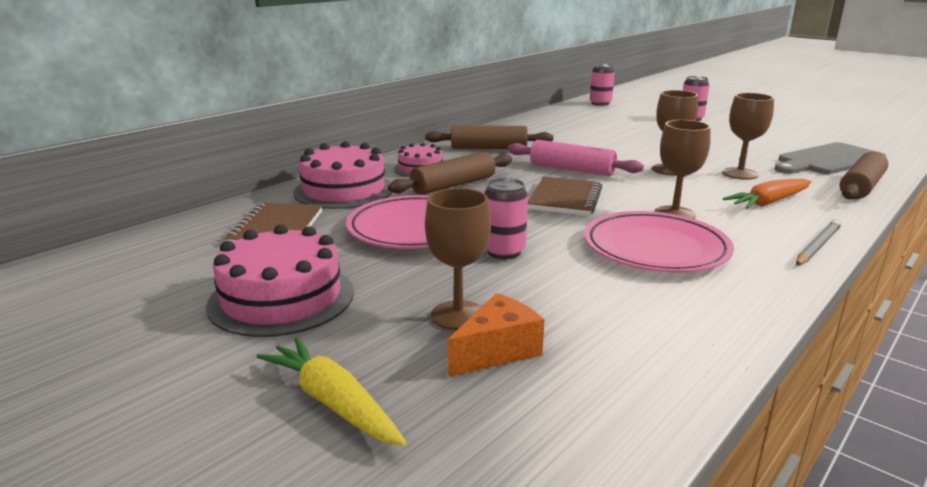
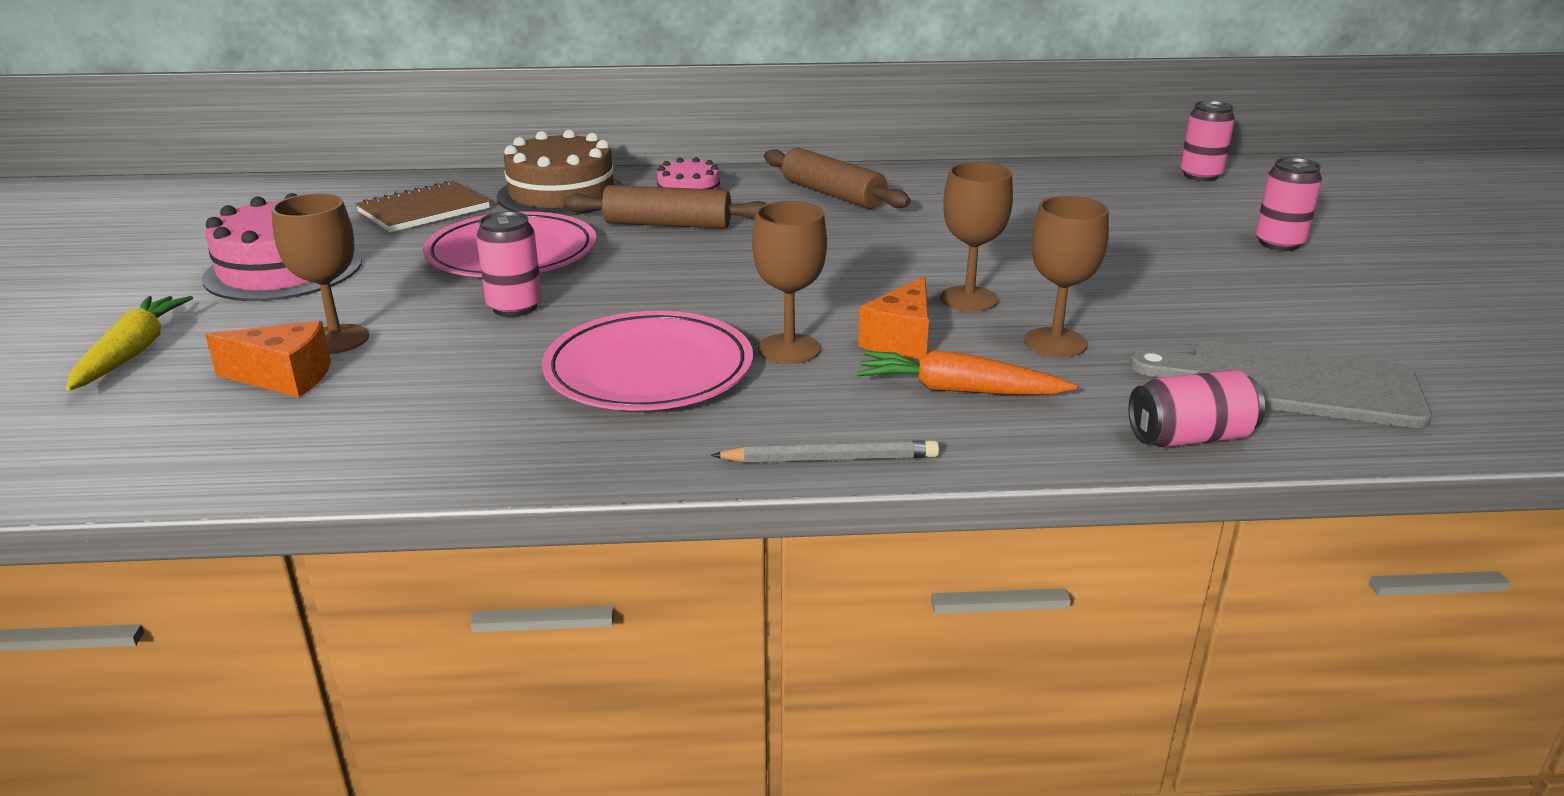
camera: 45 degrees right, 5 degrees up
(344, 190) = (561, 194): pink cake -> brown cake
(565, 199) = (728, 282): brown notebook -> none
(571, 169) = (845, 253): pink rolling pin -> none
(697, 193) = (901, 340): none -> orange cheese
(861, 187) = (1190, 437): brown rolling pin -> pink can

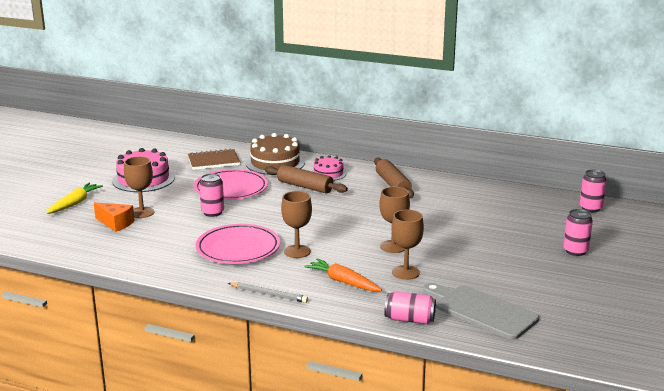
camera: 25 degrees right, 5 degrees down
(901, 340) = (344, 258): orange cheese -> none

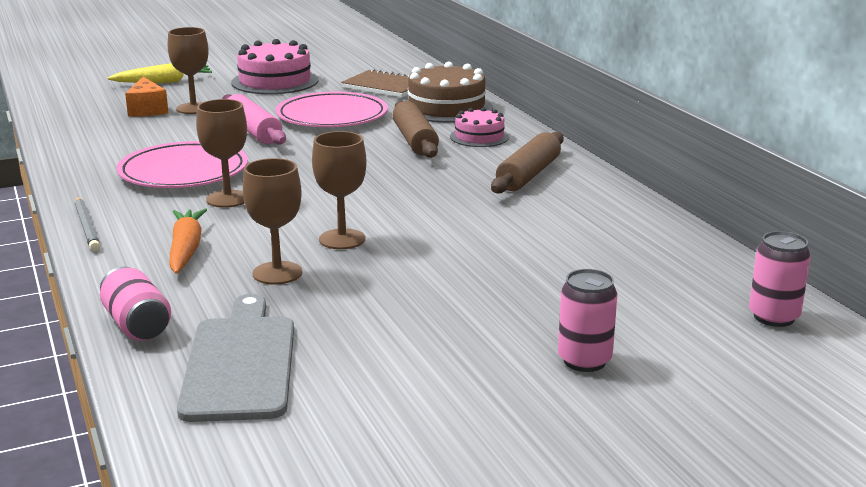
camera: 45 degrees right, 0 degrees up
(212, 212) = (253, 131): pink can -> pink rolling pin

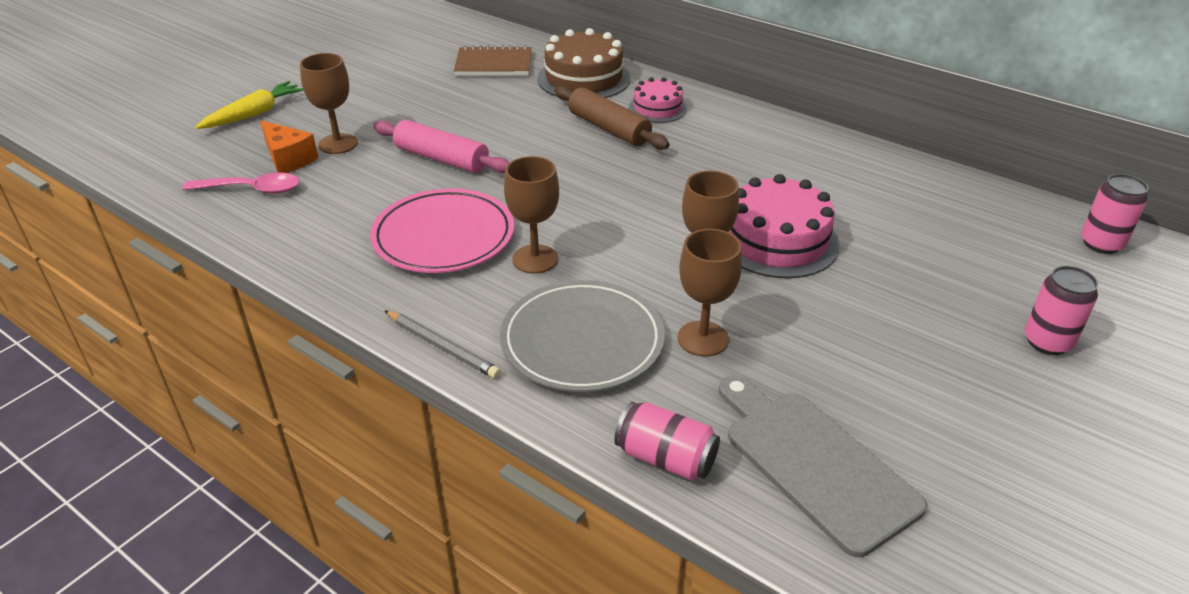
camera: 30 degrees left, 15 degrees up
(98, 120) = (252, 189): none -> pink spoon
(186, 249) = (582, 341): orange carrot -> grey plate
(275, 81) = (375, 83): pink cake -> pink cake (777, 240)
(332, 116) = (493, 117): pink plate -> none
(528, 175) = (753, 144): brown rolling pin -> none

